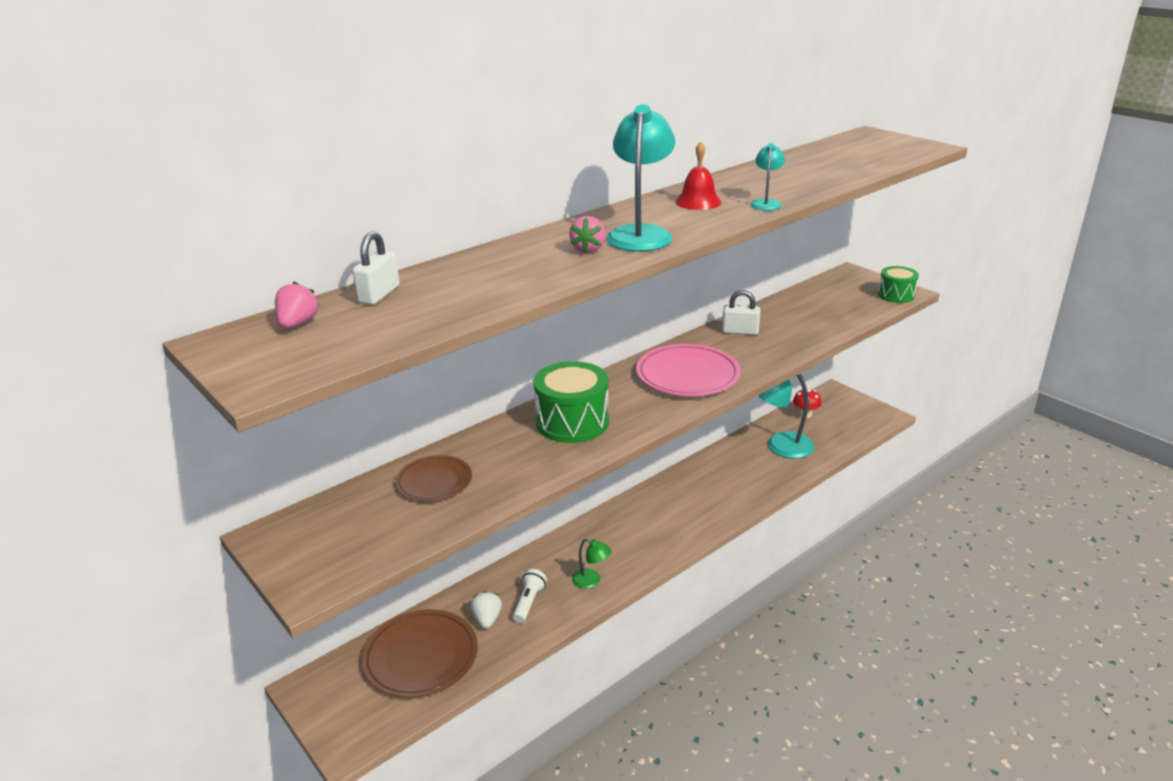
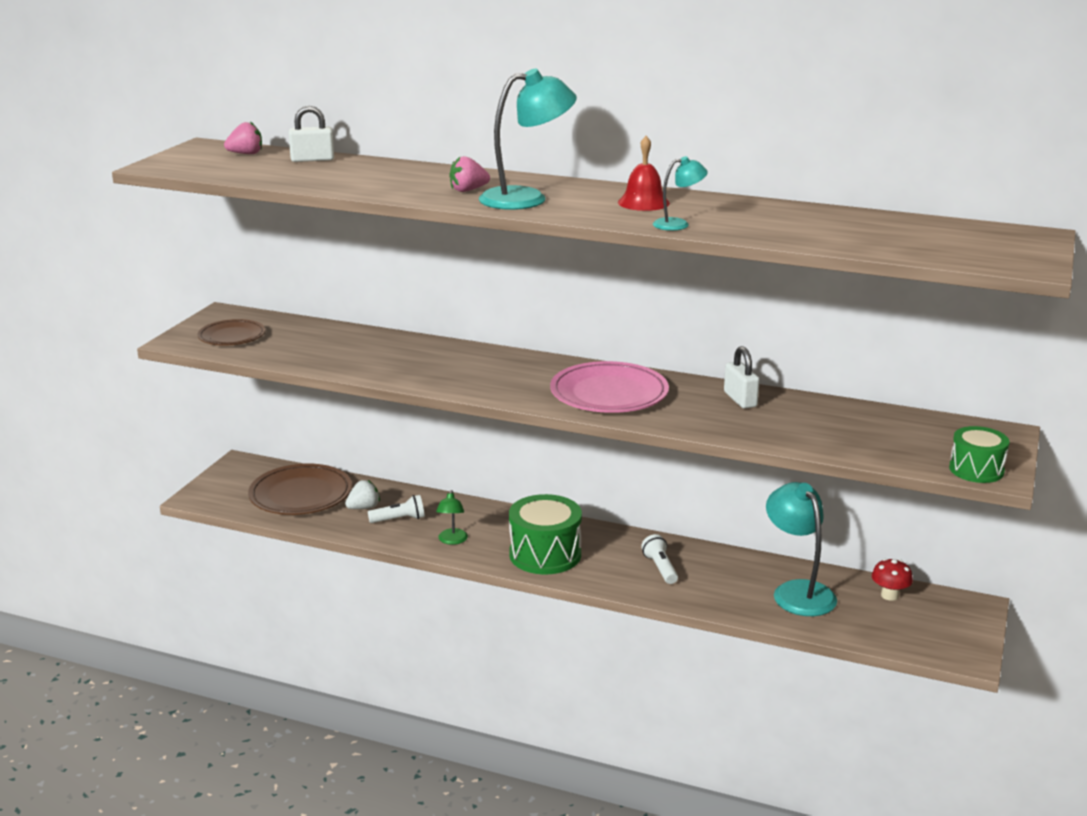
camera: 60 degrees right, 5 degrees down
(434, 482) = (329, 341): brown plate -> brown plate (232, 336)
(572, 422) = (466, 366): green drum -> green drum (545, 554)
(712, 489) = (660, 568): none -> white flashlight

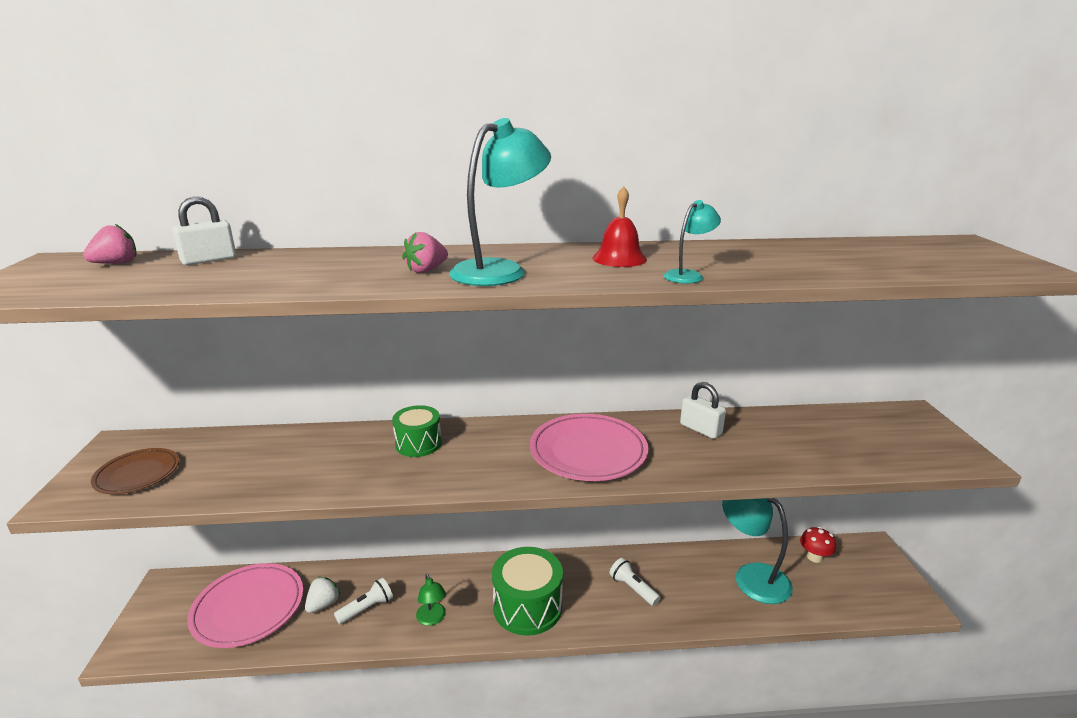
camera: 25 degrees left, 0 degrees up
(301, 495) = (248, 608): brown plate -> pink plate
(976, 470) = (949, 457): green drum -> green drum (418, 443)

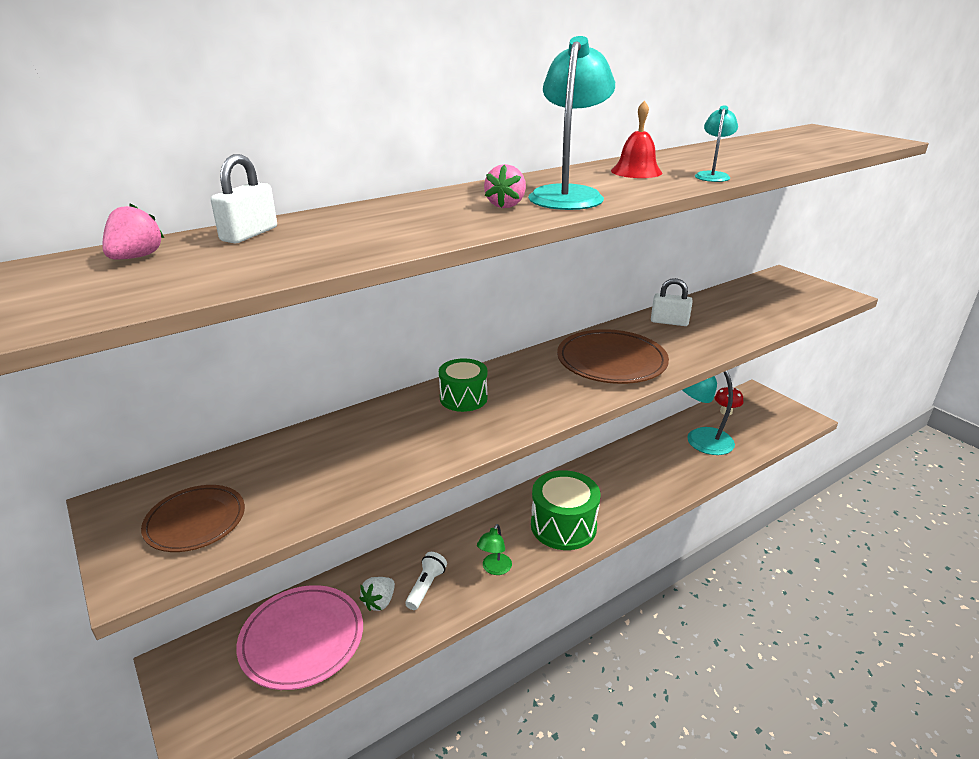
camera: 30 degrees left, 5 degrees up
(323, 604) = (379, 602): white strawberry -> white strawberry turned 150 degrees counterclockwise
(432, 619) = (494, 569): green lamp -> green lamp turned 75 degrees clockwise
(588, 452) = (611, 361): pink plate -> brown plate
(633, 588) = (628, 480): white flashlight -> none

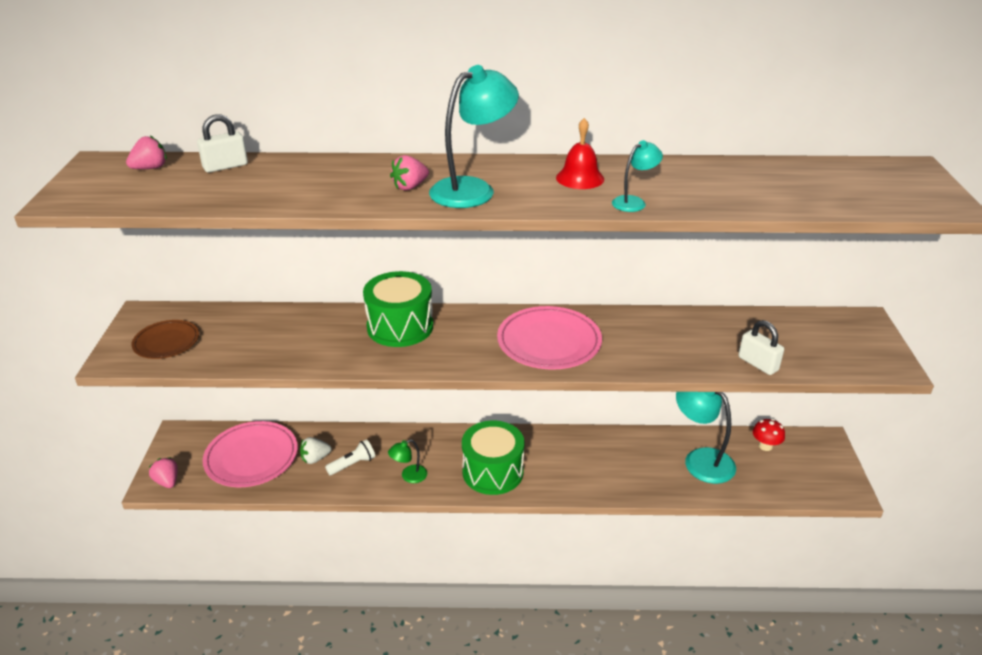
camera: 35 degrees right, 5 degrees up
(214, 727) = (167, 481): none -> pink strawberry
(463, 398) = (400, 327): green drum -> green drum, size x1.64
(611, 361) = (549, 342): brown plate -> pink plate
(669, 322) = (656, 326): white padlock -> white padlock (758, 364)

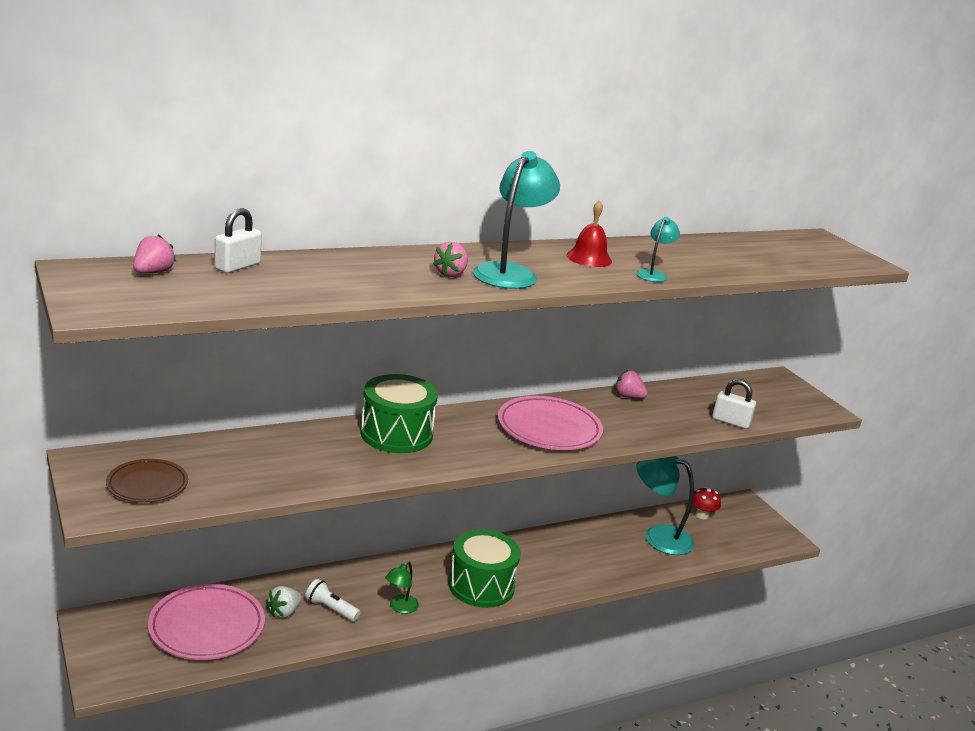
camera: 30 degrees left, 10 degrees down
(167, 481) = (119, 673): pink strawberry -> pink strawberry (628, 397)
(352, 464) = (331, 609): white flashlight -> white flashlight turned 90 degrees counterclockwise

